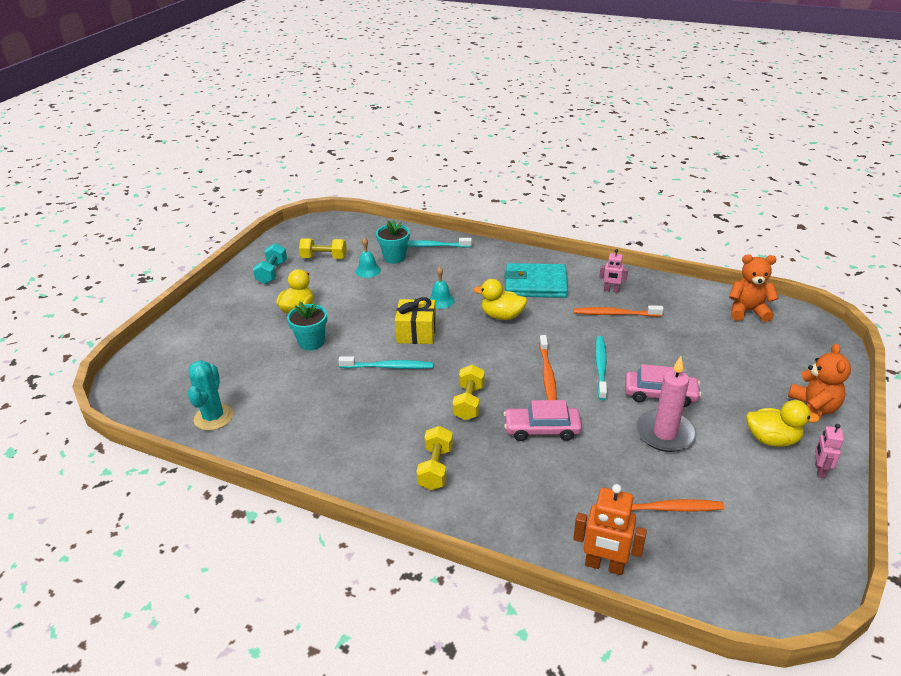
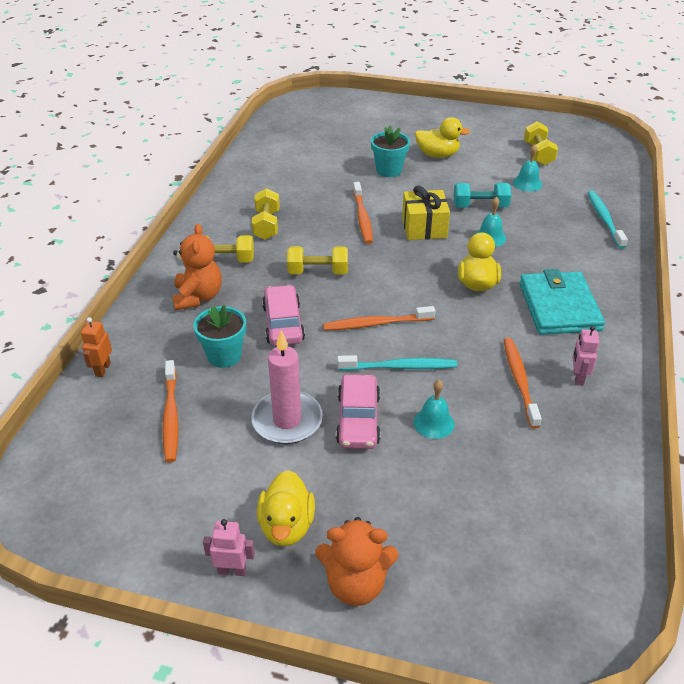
camera: 80 degrees right, 5 degrees up
(213, 417) = (277, 143): turquoise cactus -> none
(272, 273) = (495, 130): turquoise dumbbell -> turquoise dumbbell (480, 206)
(380, 433) = (266, 225): none -> yellow dumbbell
(389, 367) = (362, 218): turquoise toothbrush -> orange toothbrush
(394, 257) = (564, 196): turquoise flower pot -> turquoise flower pot (224, 356)
(604, 565) = (102, 369): orange robot -> orange robot, size x0.61
(660, 358) = (434, 423): none -> turquoise bell
(747, 311) = (588, 535): orange teddy bear -> orange teddy bear (198, 297)

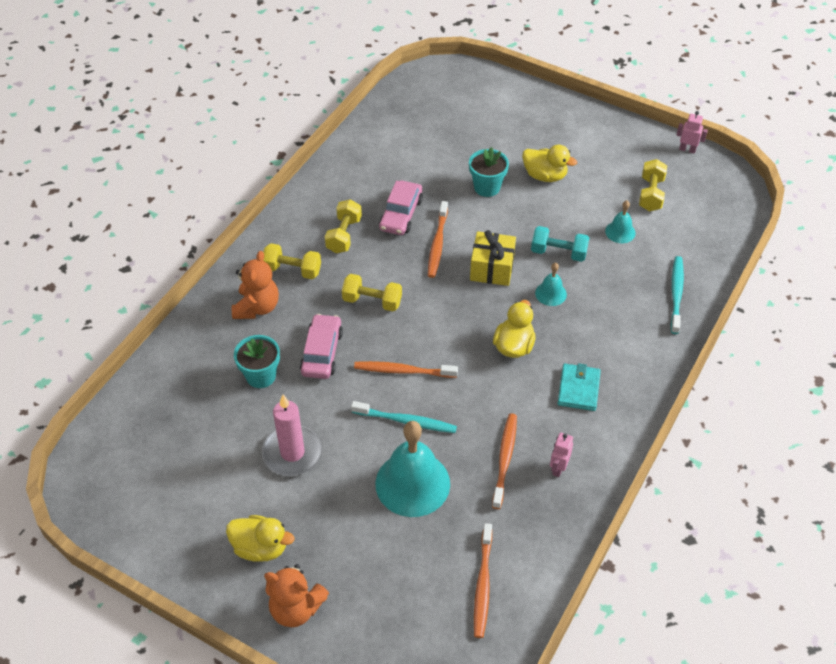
camera: 15 degrees right, 10 degrees up
(102, 369) = (157, 367): orange robot -> none
(171, 416) = (200, 427): orange toothbrush -> orange toothbrush (482, 585)
(232, 570) = (208, 574): pink robot -> pink robot (687, 149)
(286, 526) = (260, 547): yellow duck -> yellow duck turned 90 degrees counterclockwise
(358, 419) = (351, 465): pink car -> pink car (401, 214)
(434, 423) = (412, 483): turquoise bell -> turquoise bell, size x2.10
(559, 307) = (578, 389): turquoise wallet -> turquoise wallet, size x0.62

